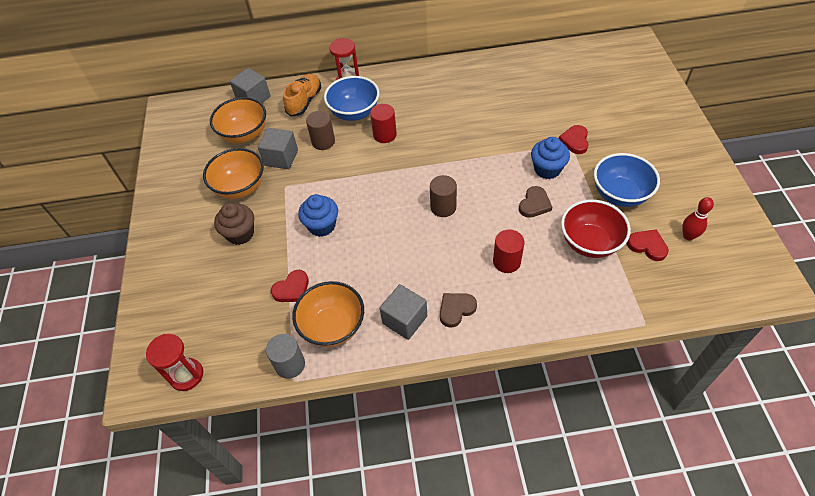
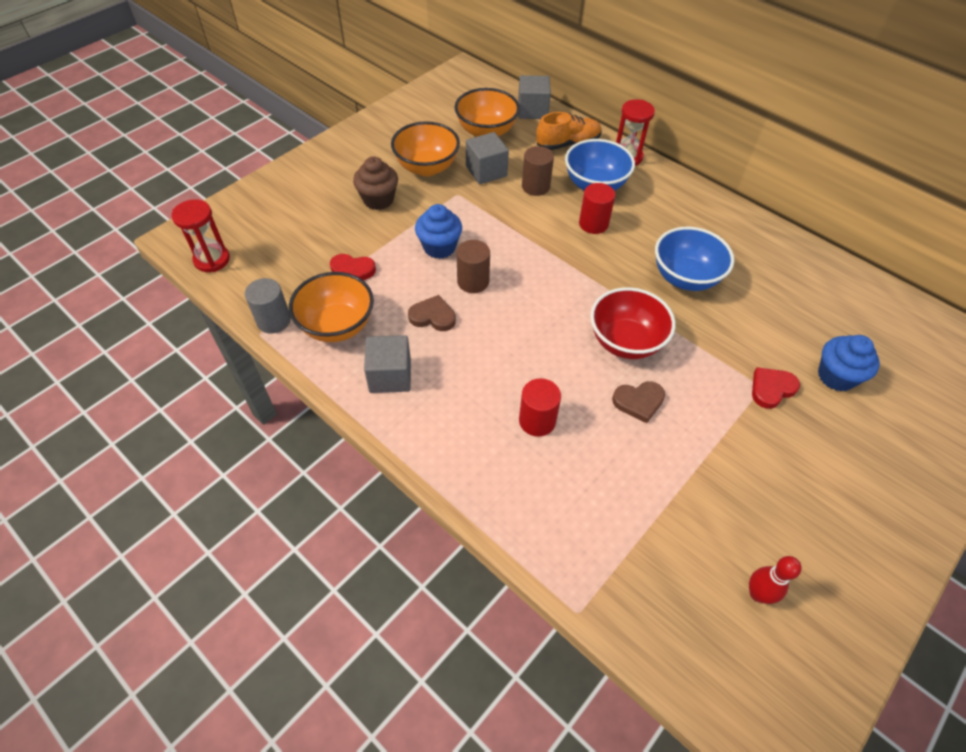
camera: 45 degrees right, 0 degrees up
(443, 207) = (552, 324): brown cylinder -> brown cylinder (473, 281)
(456, 309) = (438, 411): brown heart -> brown heart (433, 316)
(547, 169) = (700, 386): blue cupcake -> blue cupcake (836, 376)
(589, 243) = (639, 487): red bowl -> red bowl (625, 341)
(620, 194) = (742, 480): blue bowl -> blue bowl (685, 277)
(647, 246) = (695, 553): red heart -> none

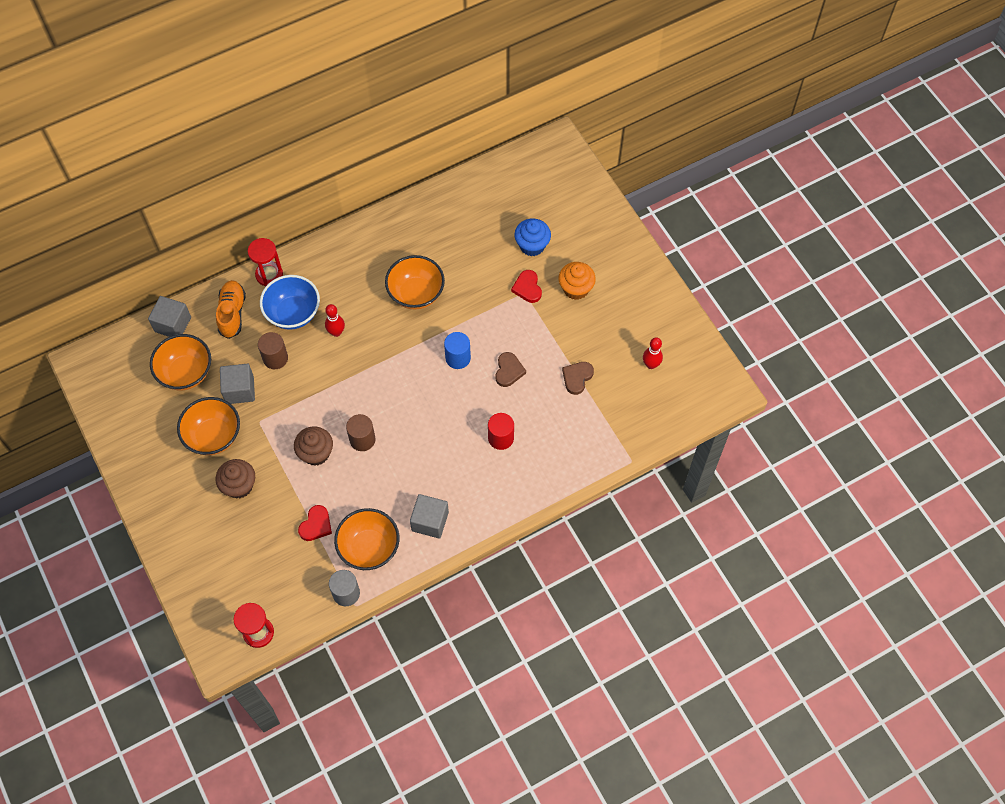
camera: 70 degrees left, 10 degrees up
(433, 316) = (386, 478): brown heart -> brown heart (577, 378)
(439, 247) = (316, 453): blue cupcake -> brown cupcake
(593, 224) = (336, 332): red cylinder -> red bowling pin
(625, 341) = (458, 358): red bowl -> blue cylinder
(685, 277) = (416, 293): blue bowl -> orange bowl
(811, 448) = (576, 289): none -> orange cupcake

